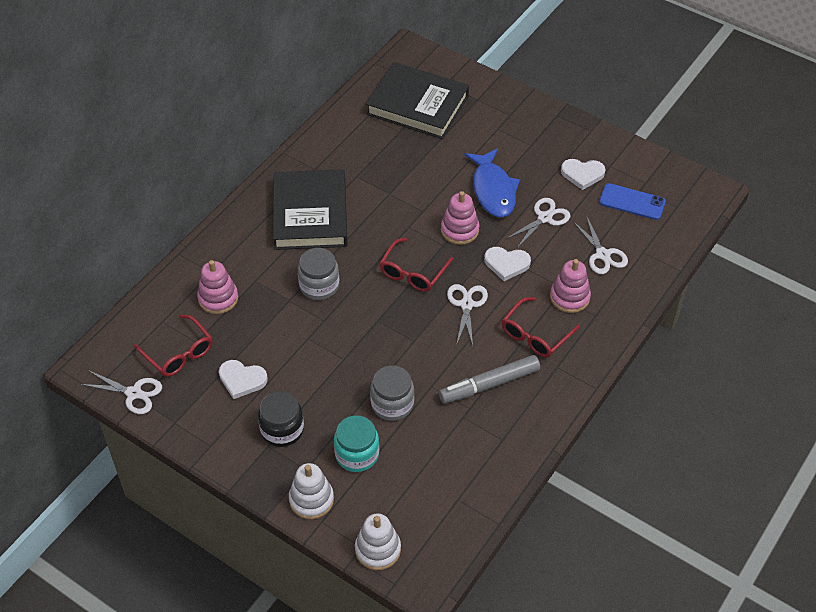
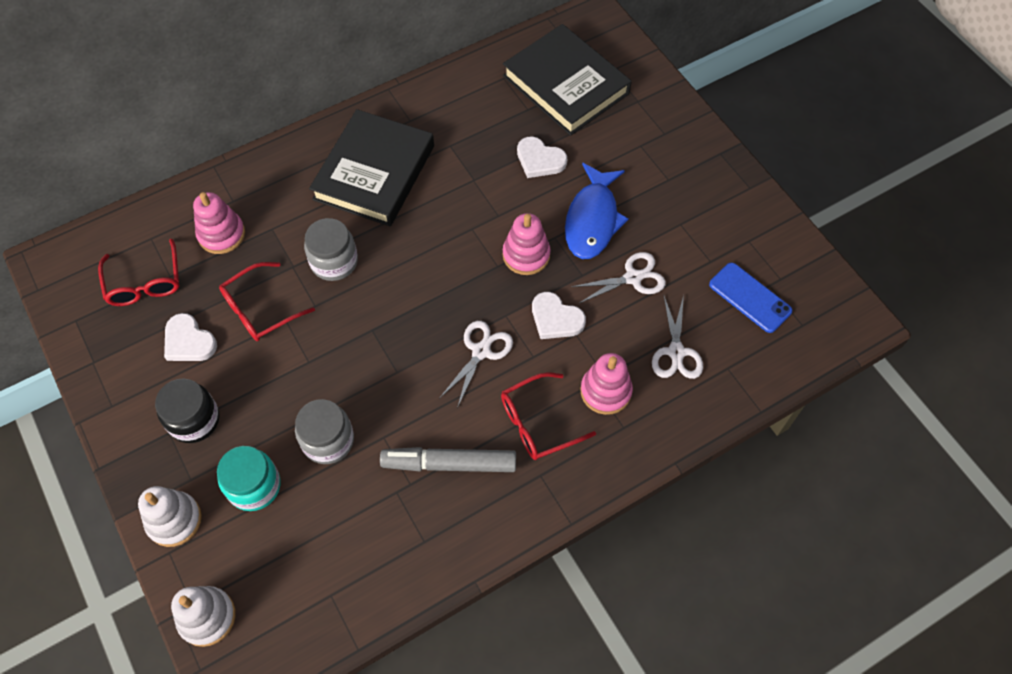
camera: 25 degrees right, 10 degrees up
(134, 393) = (73, 310): white scissors -> none
(413, 272) = (444, 287): red glasses -> red glasses (260, 309)
(582, 174) = (709, 239): white heart -> white heart (539, 160)

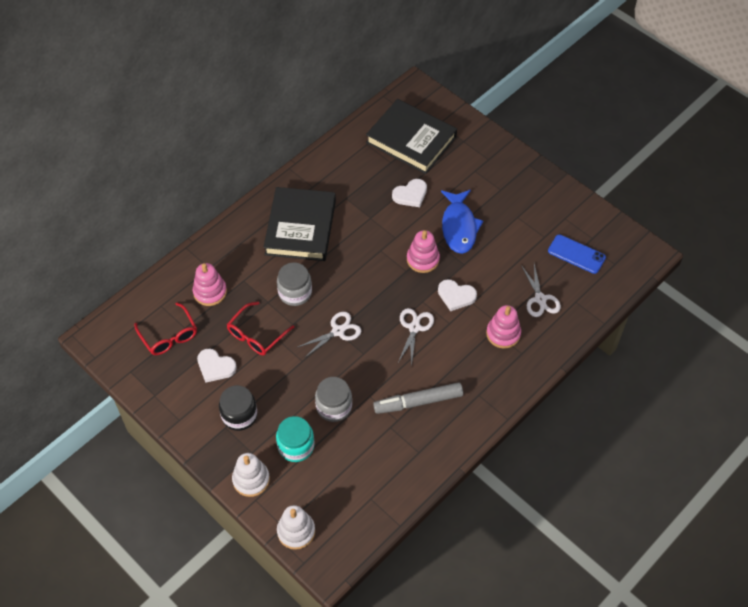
camera: 15 degrees left, 5 degrees down
(538, 423) = (466, 363): red glasses -> none
(539, 160) = (410, 195): white heart -> white heart turned 45 degrees counterclockwise
(633, 278) = (497, 258): white scissors -> white scissors (338, 331)

